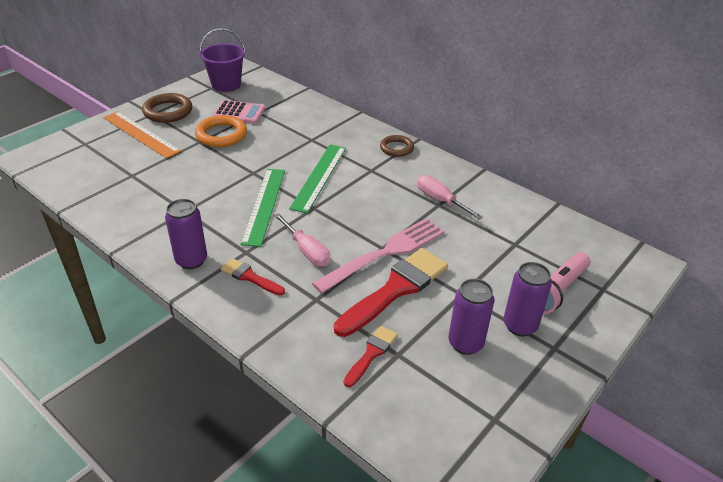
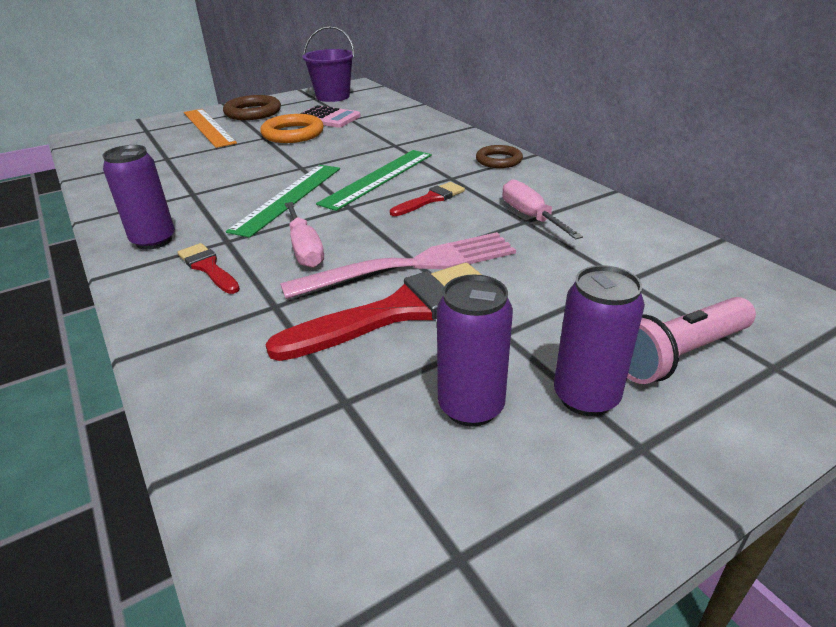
camera: 20 degrees right, 5 degrees down
(371, 353) = (303, 392): red brush -> red brush (430, 199)

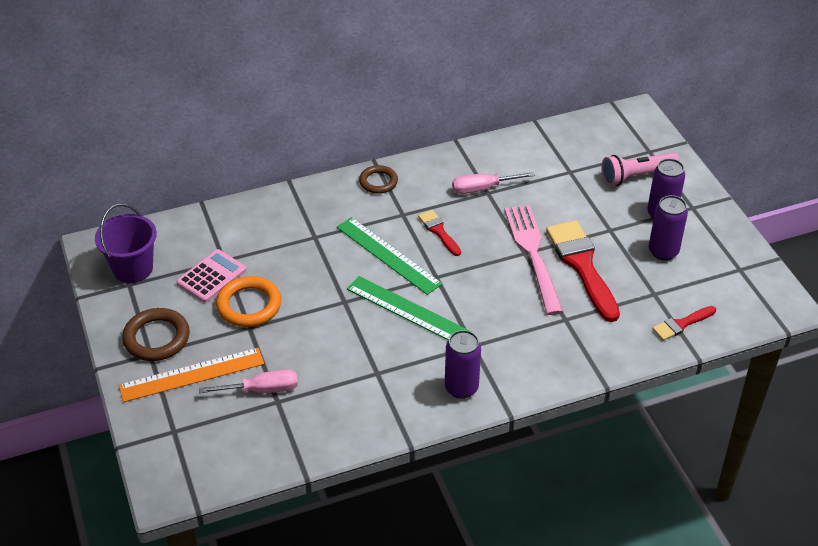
camera: 80 degrees left, 10 degrees up
(208, 267) = (510, 353): red brush -> red brush (681, 324)
(305, 249) = (497, 303): pink screwdriver -> pink screwdriver (262, 390)
(679, 355) = (637, 176): pink flashlight -> pink flashlight turned 90 degrees clockwise

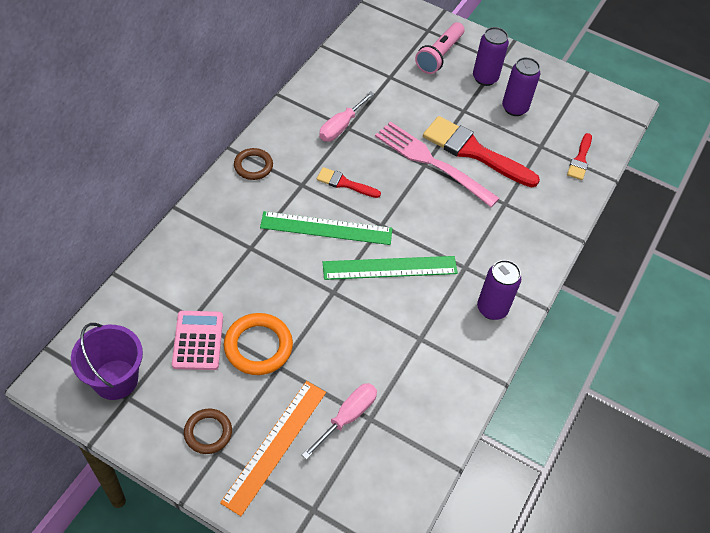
camera: 45 degrees left, 10 degrees up
(156, 338) = (208, 432): brown ring -> brown ring, size x0.66

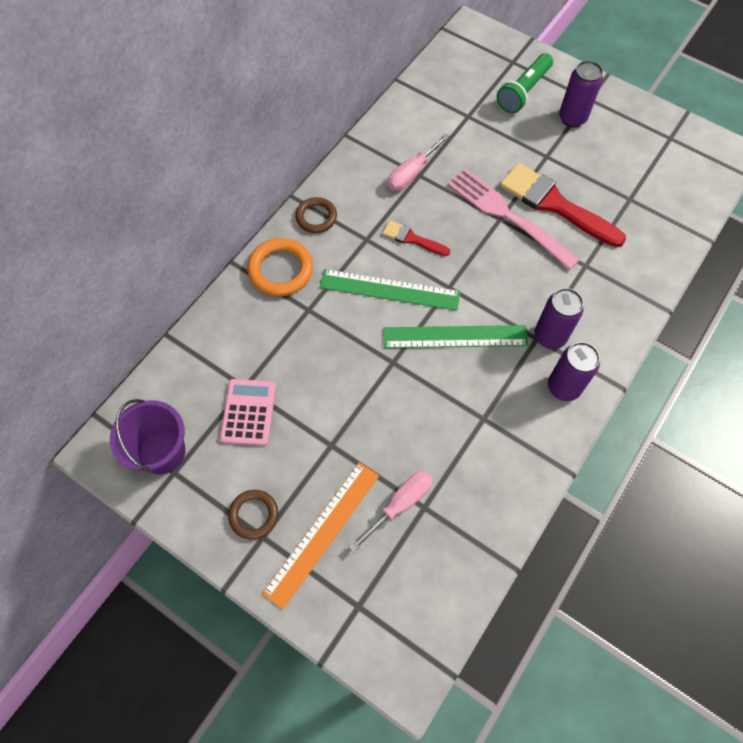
camera: 10 degrees right, 10 degrees up
(258, 346) = (310, 421): orange ring -> orange ring (281, 270)
(439, 55) = (523, 91): pink flashlight -> green flashlight
(514, 108) = (603, 154): purple can -> purple can (550, 336)
(580, 160) = (673, 216): red brush -> none

